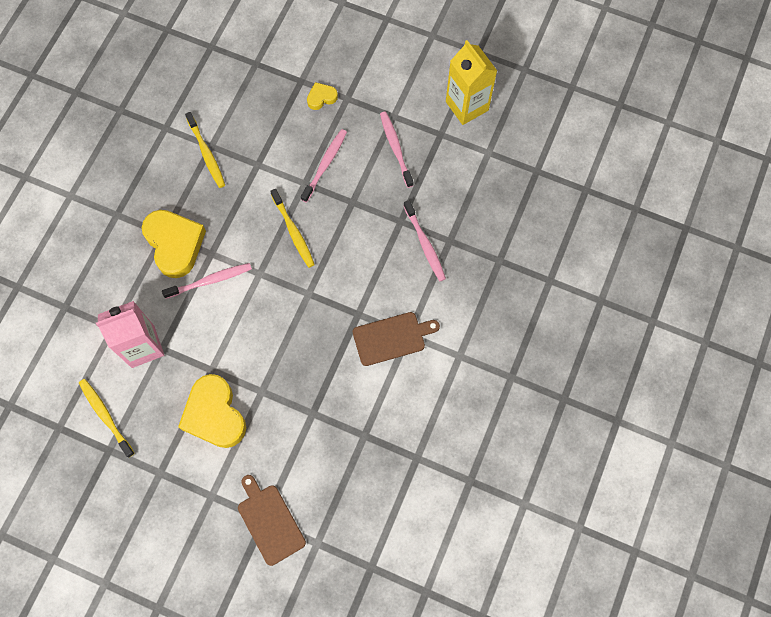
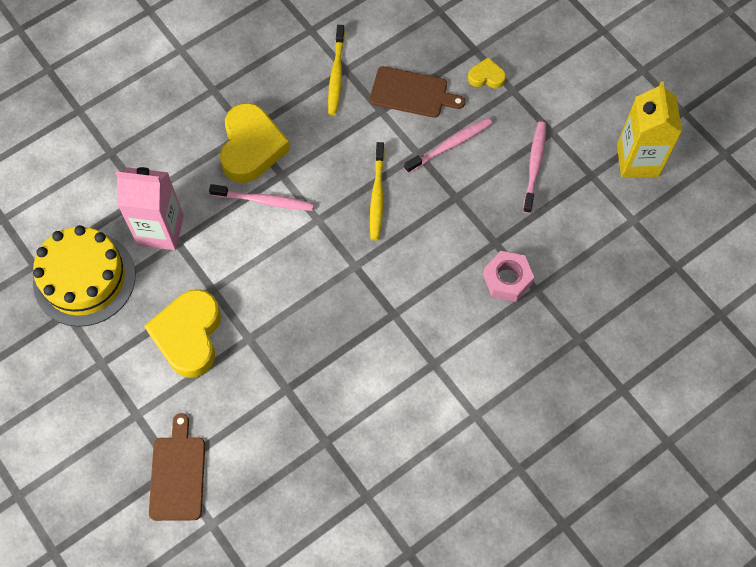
camera: 30 degrees right, 5 degrees down
(106, 416) = (84, 278): yellow toothbrush -> yellow cake
(392, 338) = (414, 357): brown cutting board -> brown cutting board (412, 93)
(425, 244) = (507, 280): pink toothbrush -> pink nut

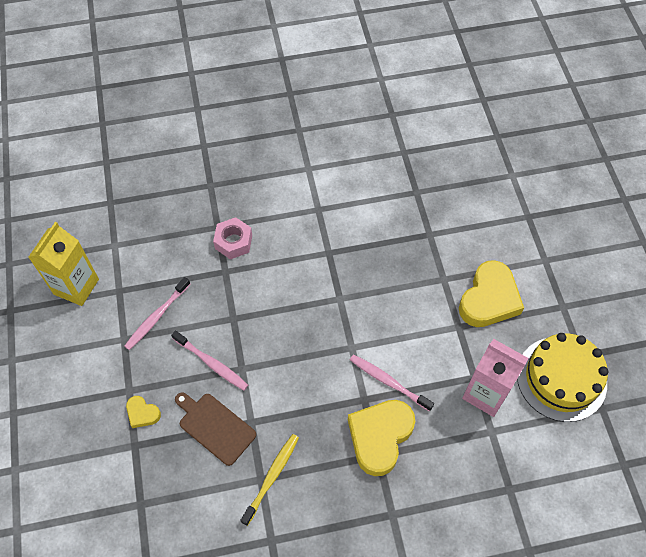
camera: 155 degrees left, 5 degrees down
(178, 474) = (526, 211): brown cutting board -> none
(377, 196) = (294, 346): yellow toothbrush -> none
(450, 145) = (211, 363): pink toothbrush -> pink toothbrush turned 135 degrees counterclockwise

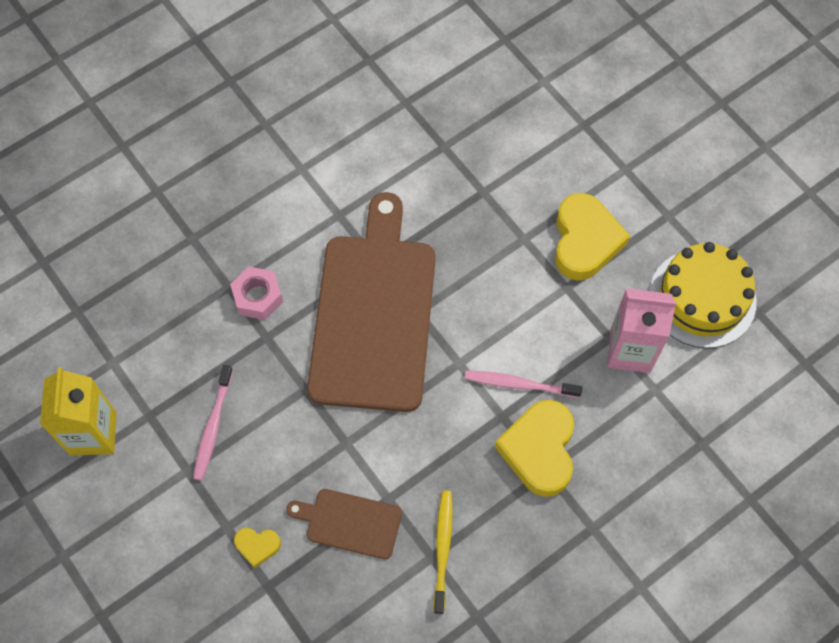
camera: 25 degrees left, 5 degrees up
(211, 363) = (308, 452): pink toothbrush -> none
(308, 287) = (374, 314): none -> brown cutting board

